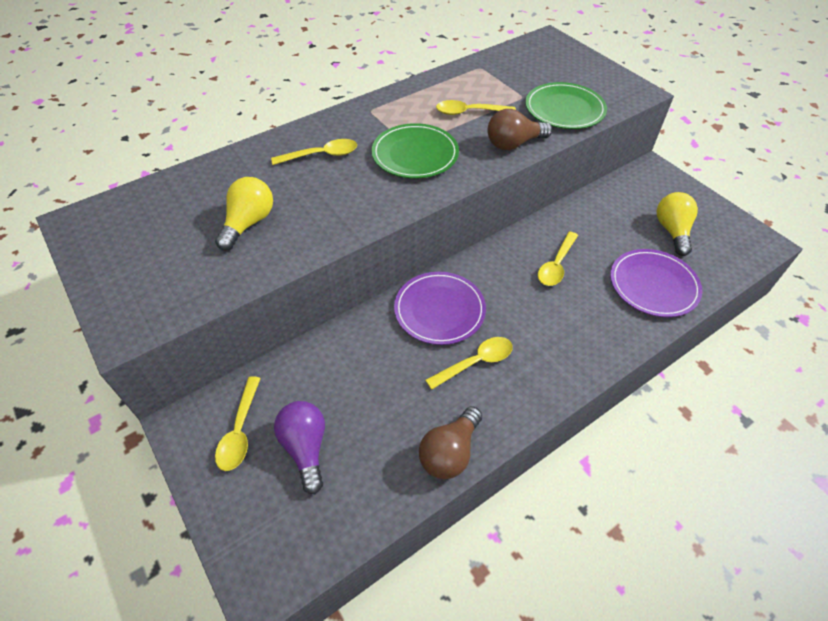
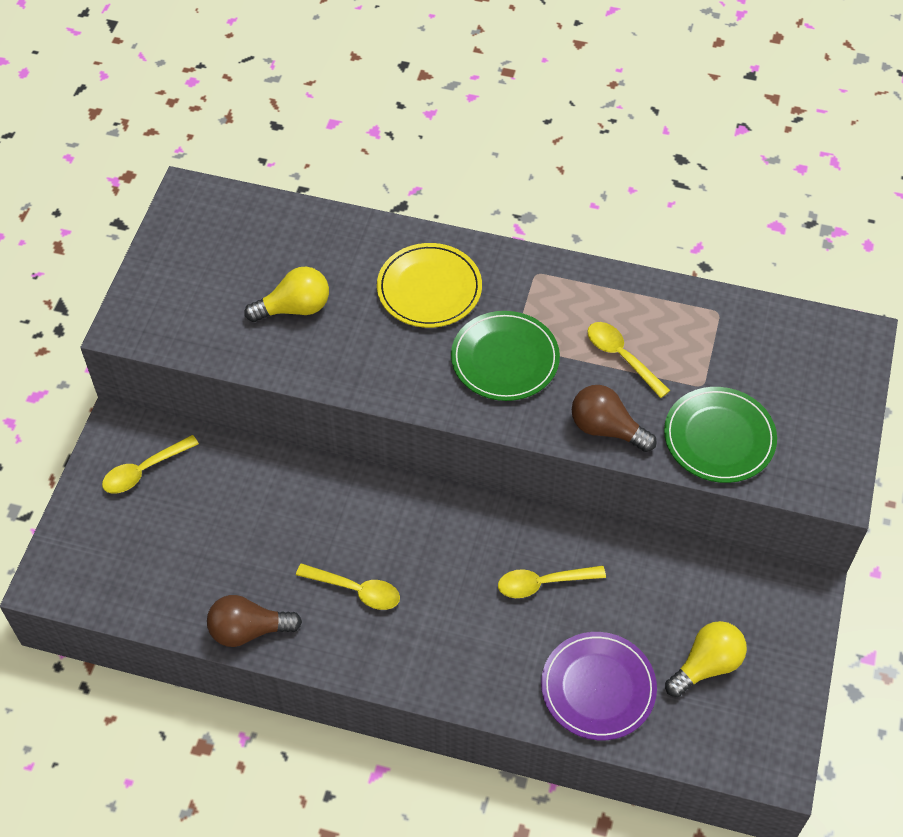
camera: 50 degrees right, 5 degrees up
(305, 448) = (167, 526): purple light bulb -> none
(321, 155) = (429, 288): yellow spoon -> yellow plate
(439, 310) = (390, 521): purple plate -> none

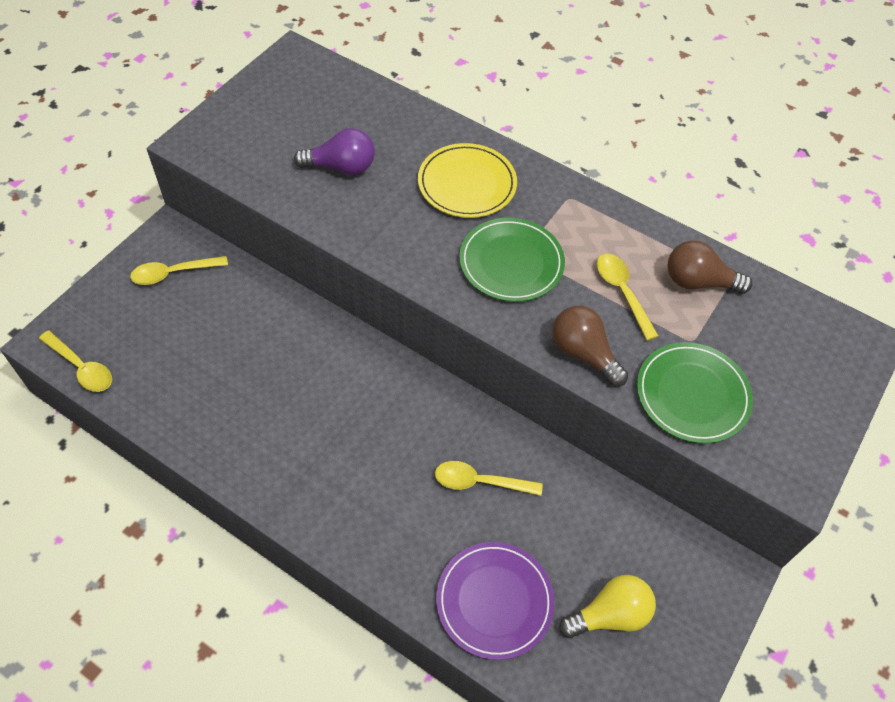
camera: 15 degrees right, 0 degrees up
(248, 630) = (196, 438): brown light bulb -> brown light bulb (698, 282)
(294, 308) = (341, 167): yellow light bulb -> purple light bulb
(356, 590) = (306, 433): yellow spoon -> yellow spoon (82, 367)

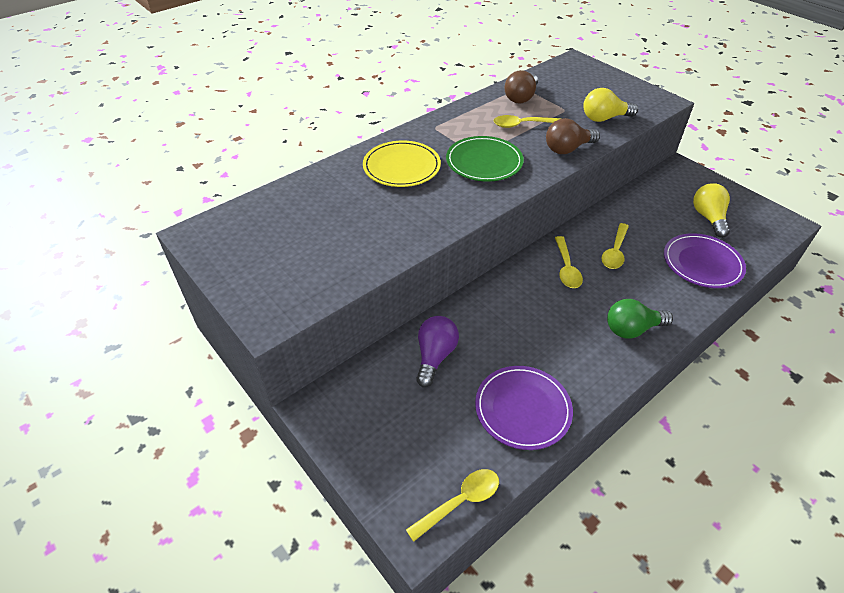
camera: 70 degrees left, 10 degrees down
(173, 273) = (367, 409): yellow spoon -> yellow spoon (566, 268)
(195, 404) = (522, 409): none -> purple plate
(337, 509) = (632, 329): none -> green light bulb
(341, 167) = (352, 226): purple light bulb -> purple light bulb (435, 356)
(692, 395) = (604, 118): green plate -> yellow light bulb

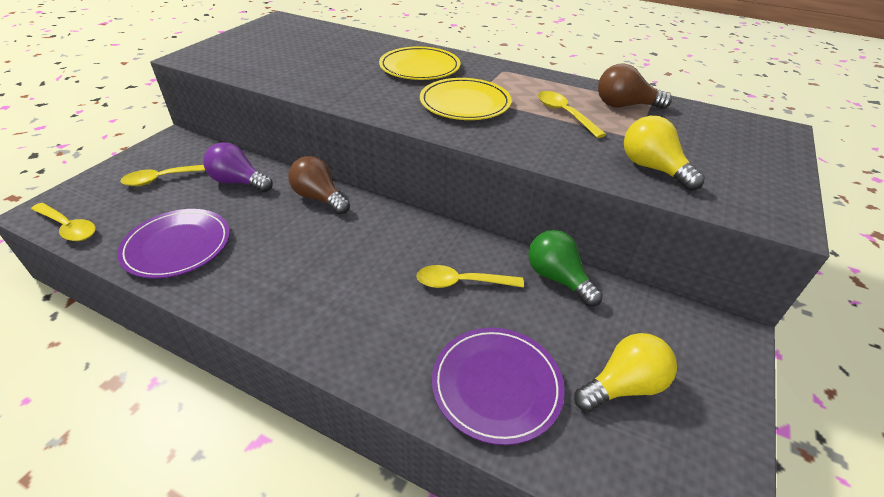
camera: 65 degrees right, 5 degrees down
(435, 356) = (238, 182): purple light bulb -> purple light bulb turned 150 degrees counterclockwise
(484, 162) = (465, 103): green plate -> yellow plate
(566, 268) = (404, 244): yellow spoon -> yellow spoon (164, 179)
(567, 149) = (543, 149): brown light bulb -> brown light bulb (319, 198)
(632, 329) = (319, 317): green light bulb -> green light bulb (557, 278)

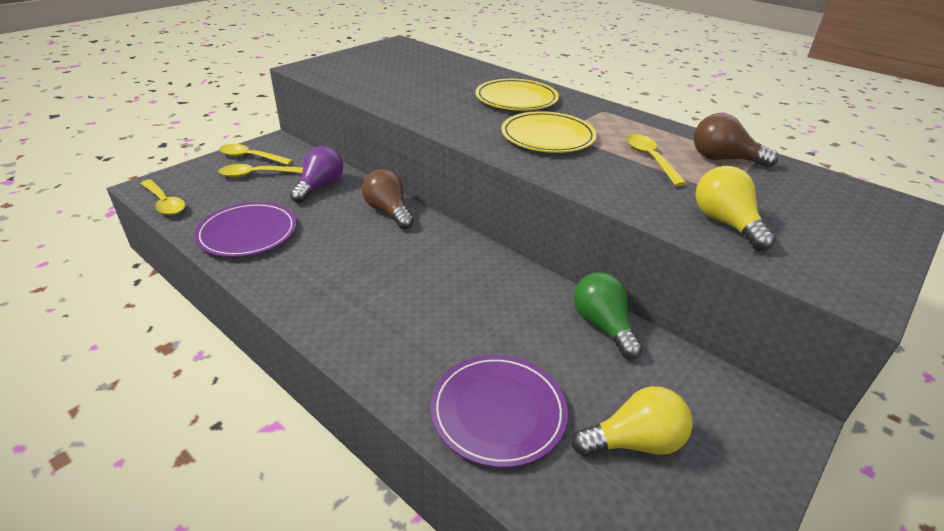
camera: 15 degrees right, 5 degrees down
(238, 182) = (320, 187): purple light bulb -> purple light bulb turned 75 degrees clockwise
(461, 282) = (499, 311): yellow spoon -> yellow spoon (250, 157)

